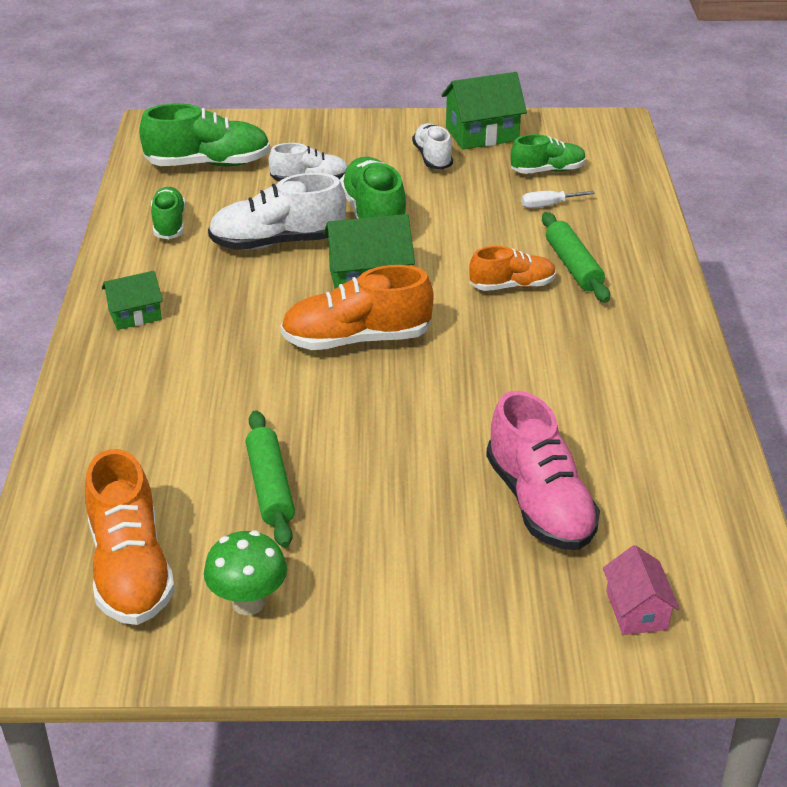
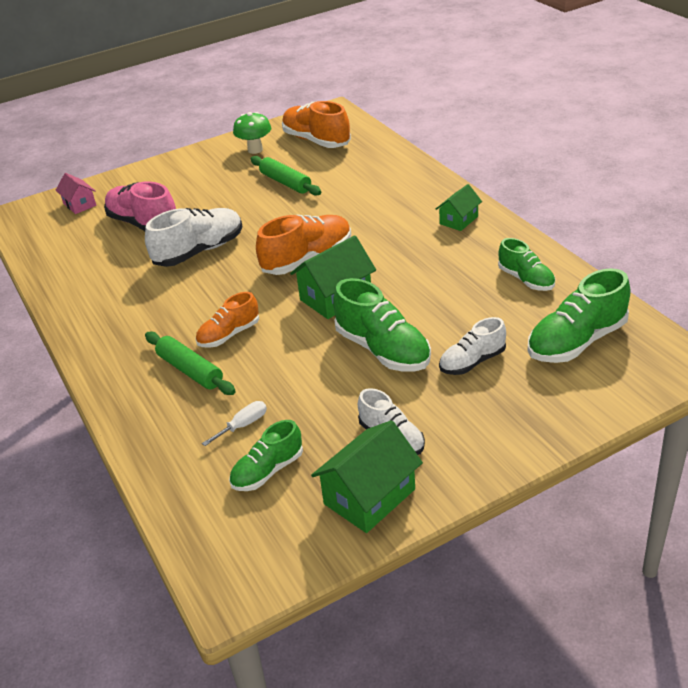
camera: 155 degrees right, 0 degrees up
(278, 242) = (431, 298): white shoe -> white shoe (199, 251)

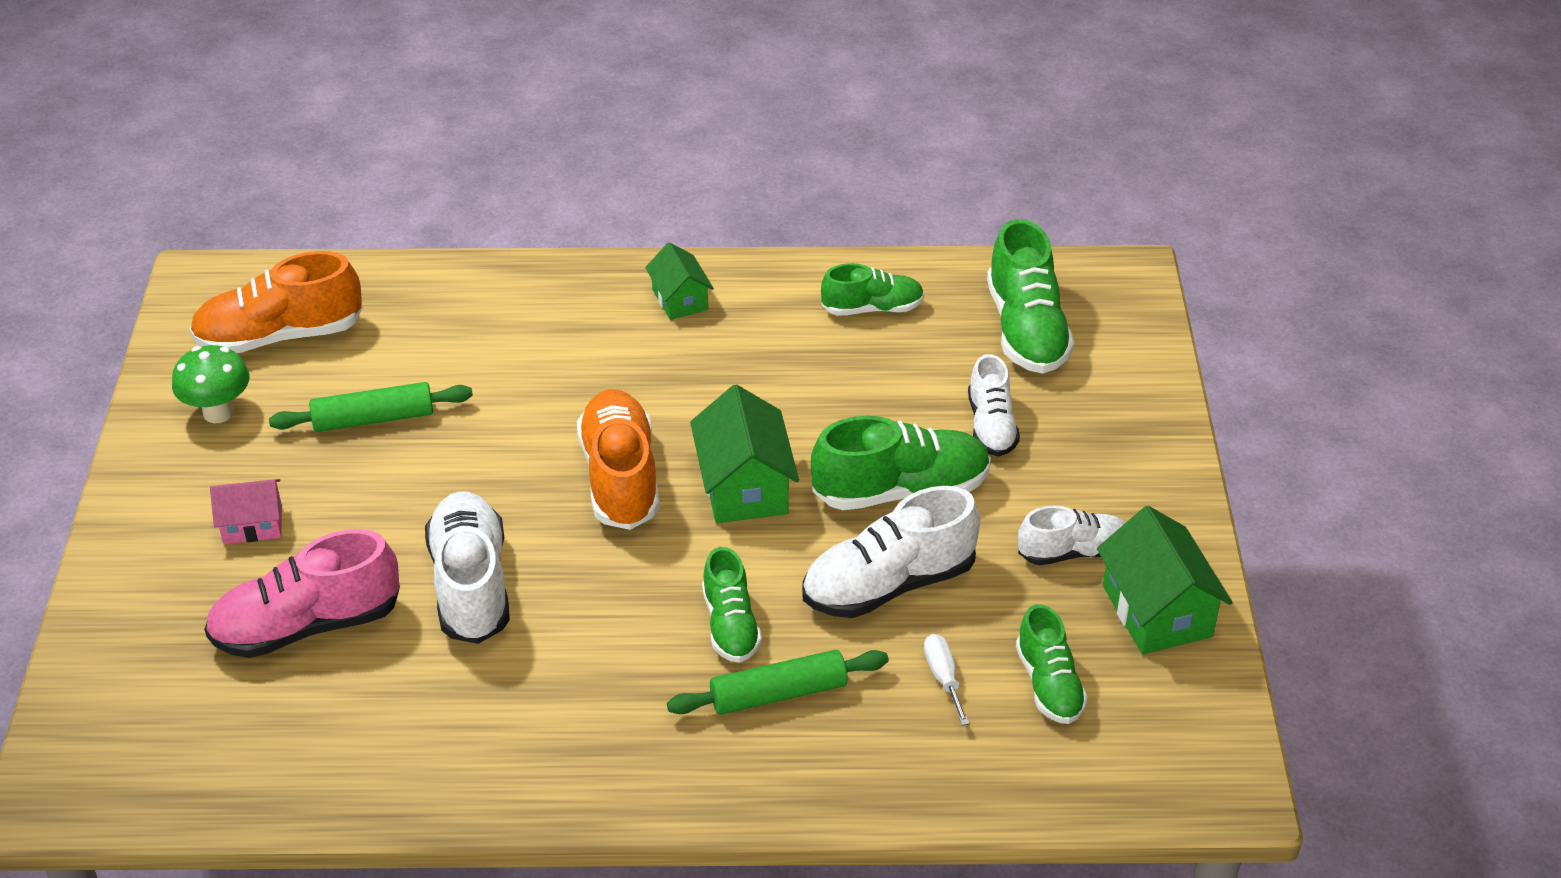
camera: 65 degrees left, 5 degrees up
(79, 204) = (132, 692): pink house -> pink house (252, 525)
(229, 335) = (730, 625): orange shoe -> green shoe
(302, 376) = (888, 585): none -> white shoe

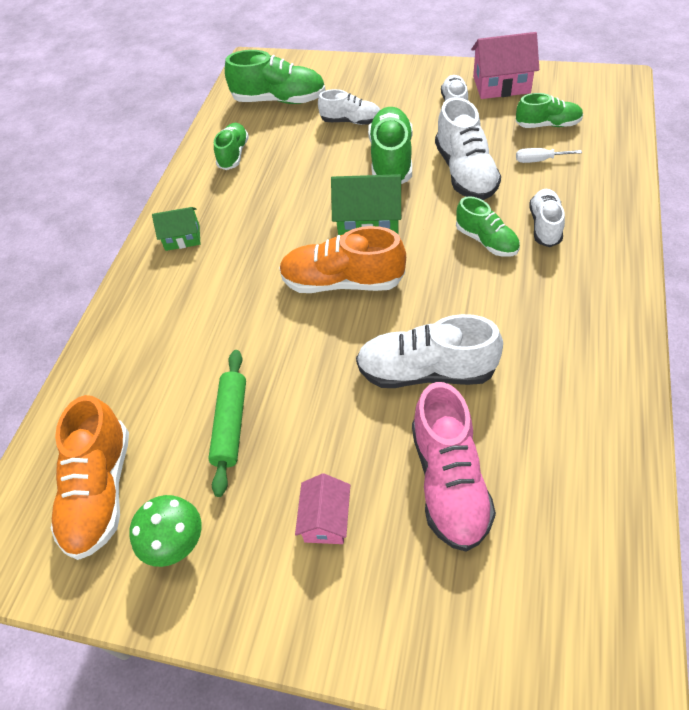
camera: 70 degrees left, 10 degrees up
(730, 625) = (486, 241): green shoe -> green shoe turned 45 degrees clockwise
(778, 693) = (545, 226): green rolling pin -> white shoe
(1157, 611) = (501, 85): green house -> pink house

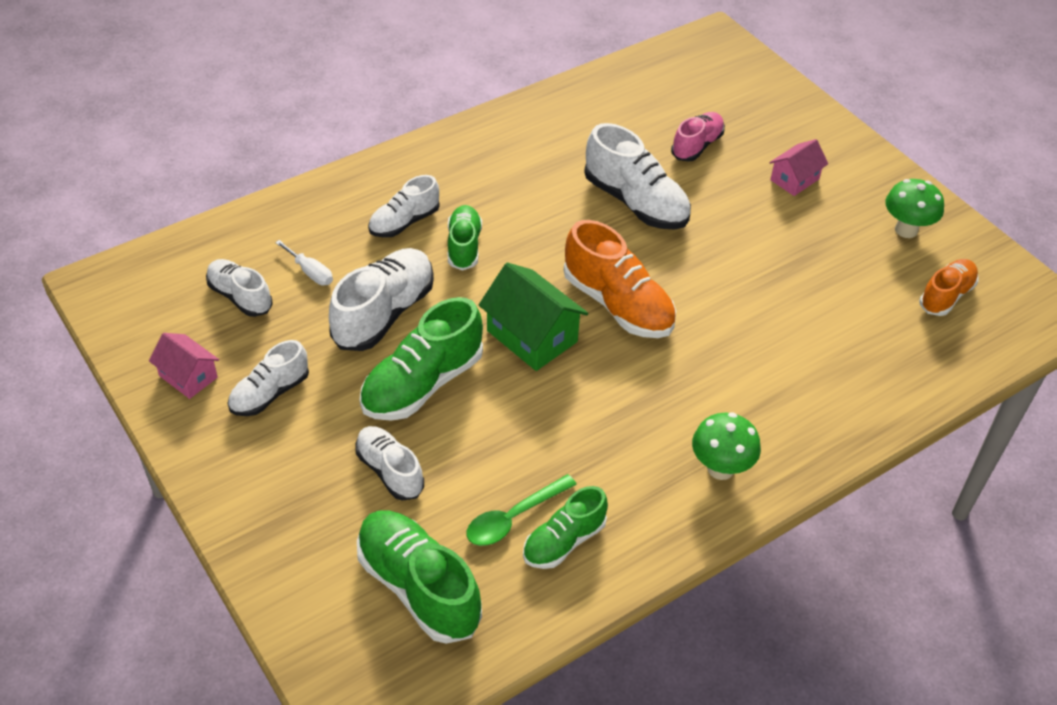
camera: 145 degrees left, 5 degrees down
(100, 491) = (946, 296): orange shoe -> orange shoe, size x0.62
(182, 238) = (720, 468): green house -> green mushroom
(231, 425) = (813, 270): green rolling pin -> none
(269, 146) = (513, 518): none -> green spoon
(449, 481) = (697, 146): pink shoe -> pink shoe, size x0.62
(501, 85) = (188, 376): pink house -> pink house, size x0.61
(547, 125) = (240, 297): green shoe -> white shoe

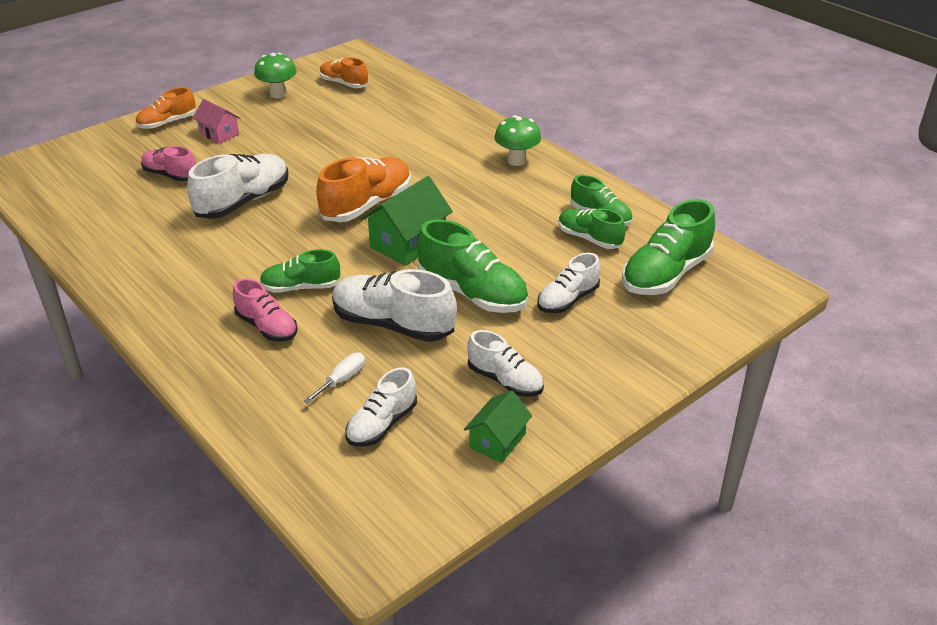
camera: 95 degrees left, 10 degrees down
(188, 376) = (497, 441): pink house -> green house
(404, 222) = (267, 327): white shoe -> pink shoe
(513, 518) = (589, 239): green spoon -> green shoe
(819, 137) = (167, 123): none -> orange shoe

